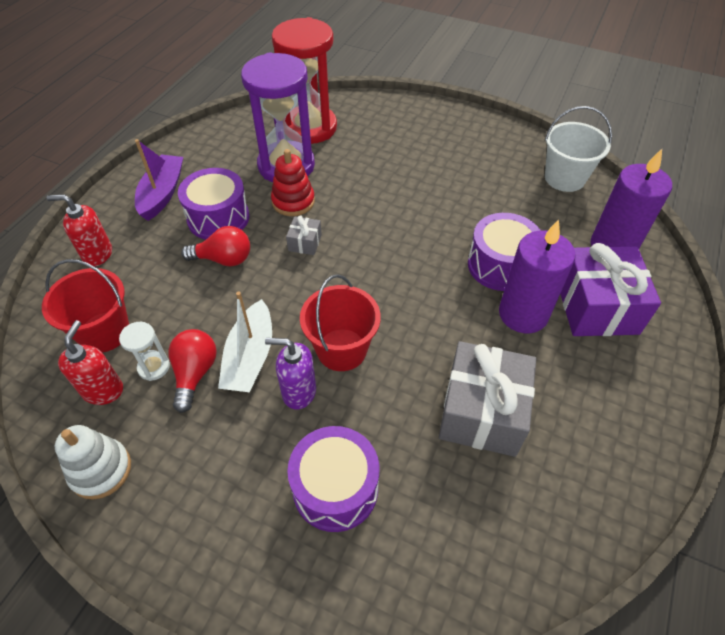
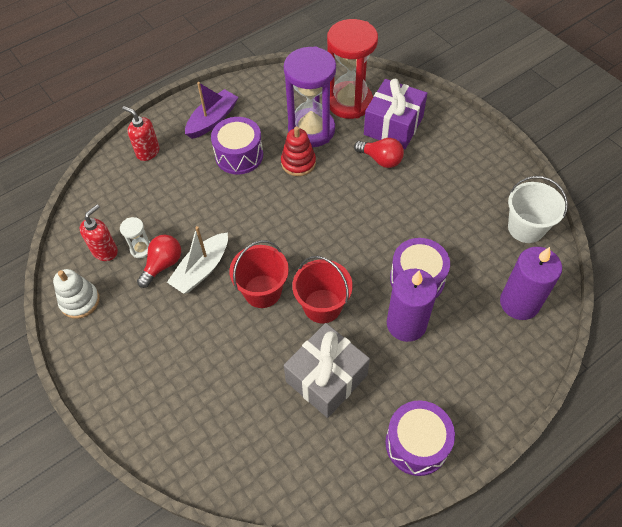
camera: 30 degrees right, 5 degrees up
(104, 332) = (124, 211): red bucket -> red bucket (322, 306)
(224, 259) = (225, 190): red light bulb -> red light bulb (381, 159)
(298, 392) = (218, 307): purple soap dispenser -> none
(305, 243) = (286, 200): grey gift -> none
(335, 488) = (203, 379): purple drum -> purple drum (416, 444)
(596, 307) = (467, 344): purple gift -> purple gift (393, 126)

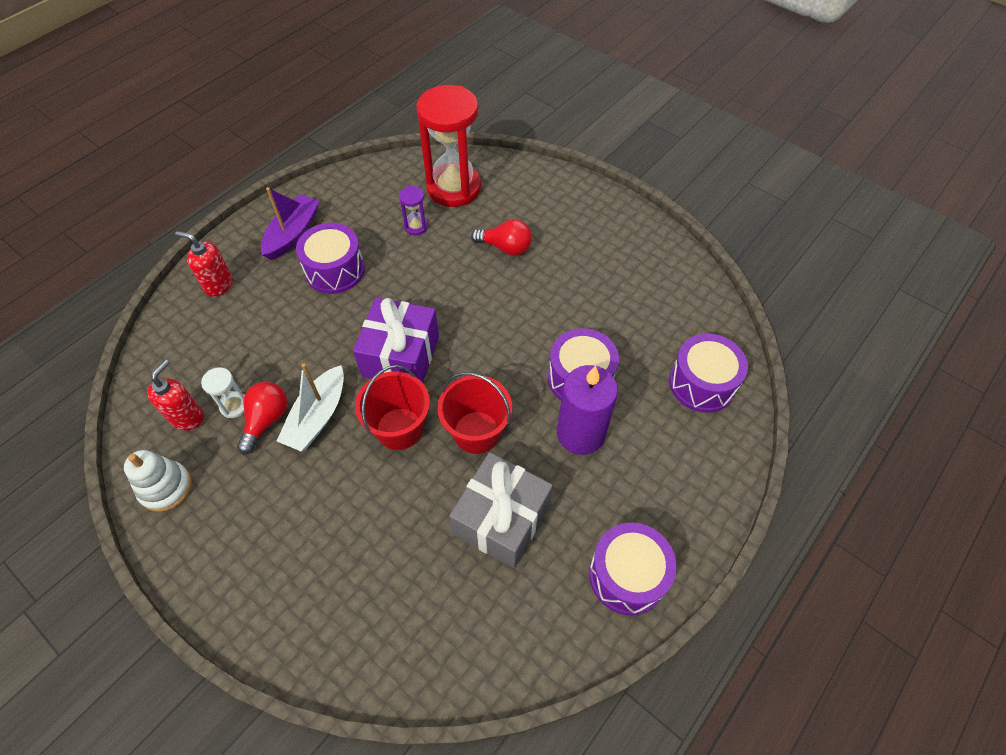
camera: 15 degrees left, 0 degrees up
(298, 163) = (409, 267): red stacking toy -> none
(311, 130) = (416, 226): purple hourglass -> purple hourglass, size x0.42
(393, 126) = (511, 207): purple gift -> purple gift (401, 356)
(519, 303) = (702, 383): purple candle -> purple drum
(526, 228) = (687, 297): white bucket -> none

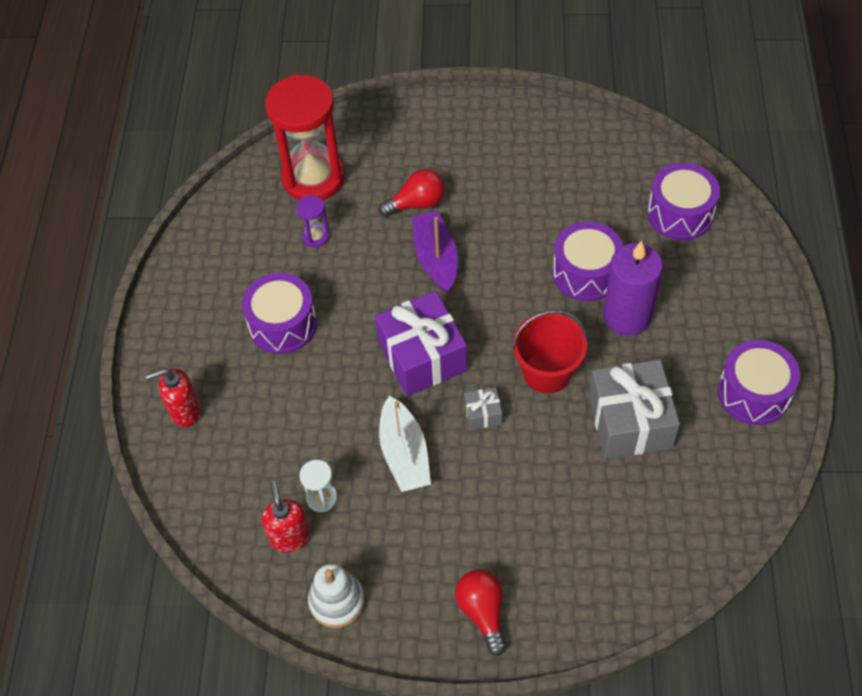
camera: 35 degrees left, 0 degrees up
(266, 420) = (363, 488): red light bulb -> red light bulb (482, 612)
(293, 234) = (204, 318): purple boat -> purple boat (435, 258)
(399, 428) = (483, 414): red bucket -> grey gift

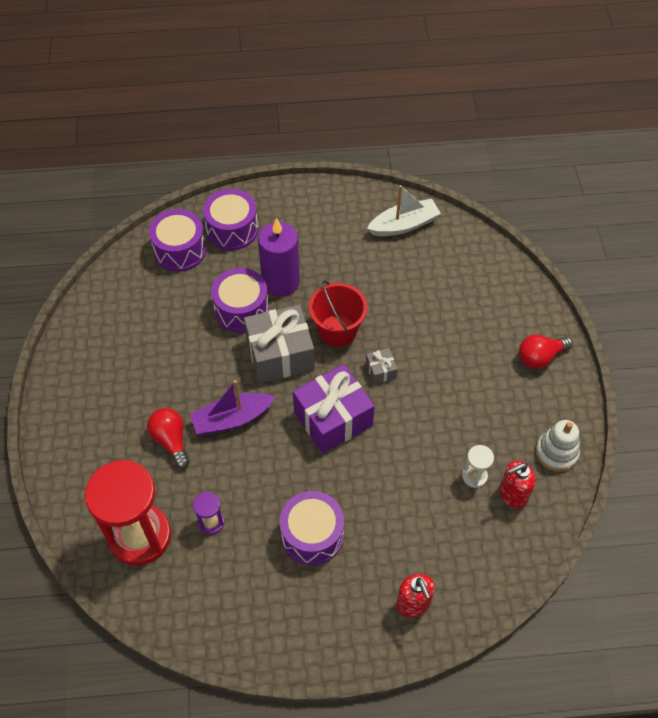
camera: 100 degrees left, 0 degrees up
(404, 454) = (425, 421): white boat -> white boat (404, 225)
(630, 421) = (373, 277): grey gift -> grey gift (280, 354)
(753, 393) = (339, 207): purple drum -> purple drum (232, 230)

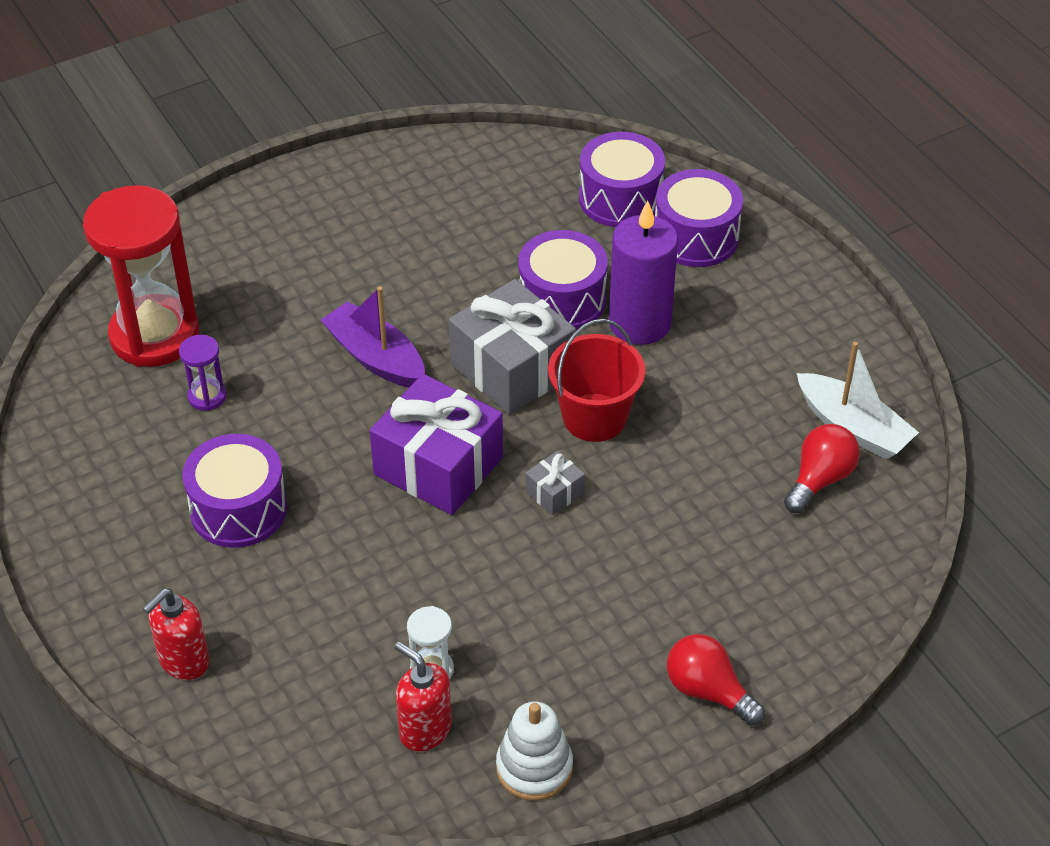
camera: 65 degrees right, 10 degrees down
(171, 441) = (308, 310): red light bulb -> red light bulb (819, 479)

